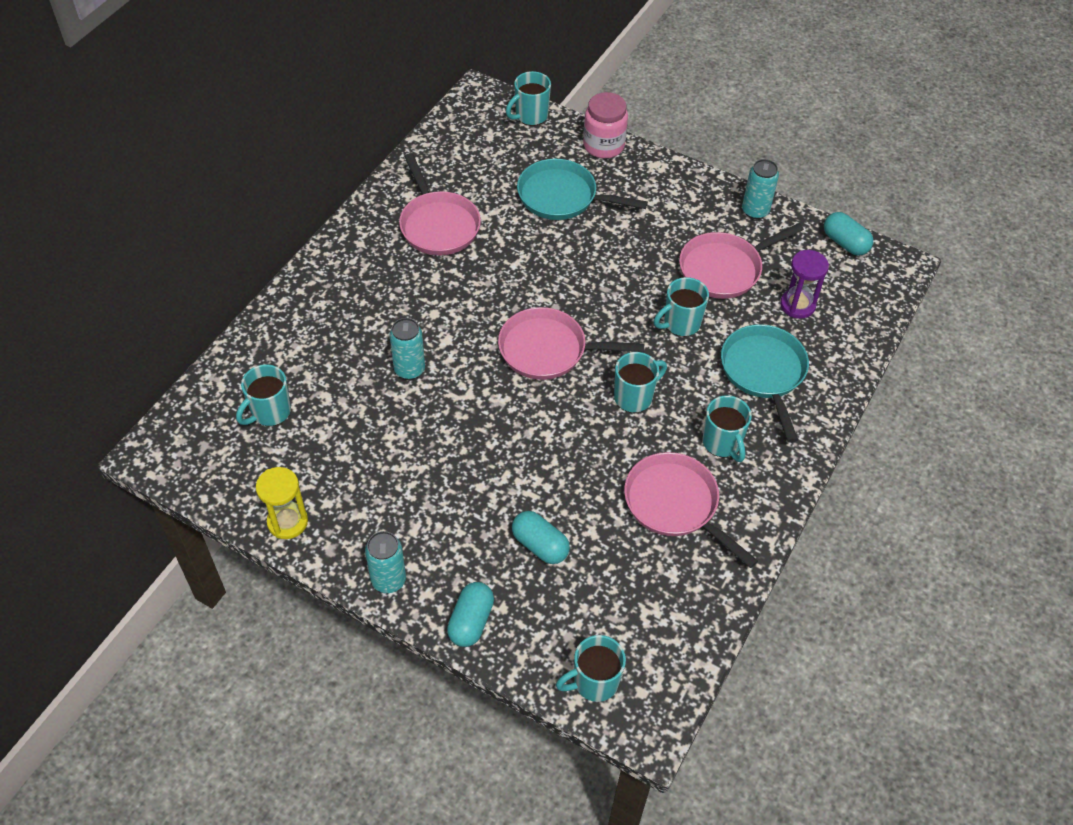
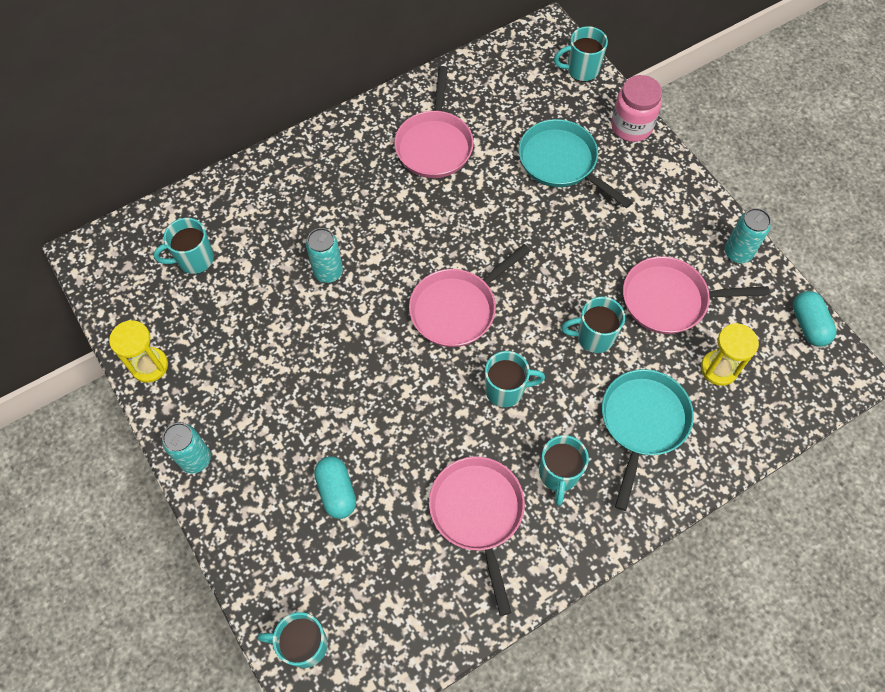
camera: 30 degrees right, 10 degrees up
(471, 621) = (237, 532): turquoise capsule -> none
(549, 350) = (457, 308): pink pan -> pink pan turned 75 degrees counterclockwise
(797, 305) = (719, 369): purple hourglass -> yellow hourglass

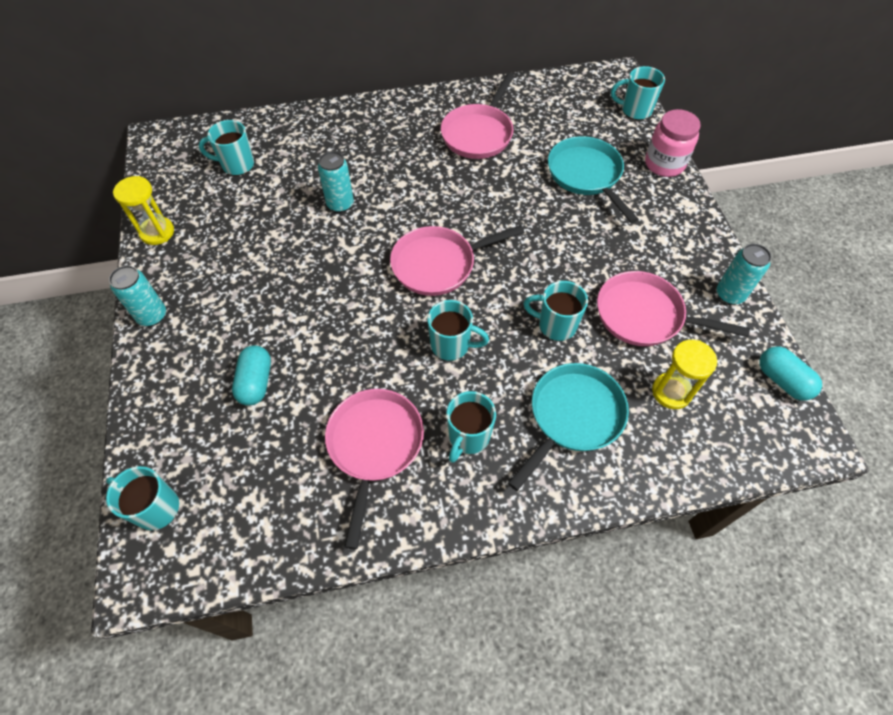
camera: 20 degrees right, 5 degrees down
(808, 325) = (782, 380): turquoise capsule -> turquoise capsule turned 45 degrees counterclockwise

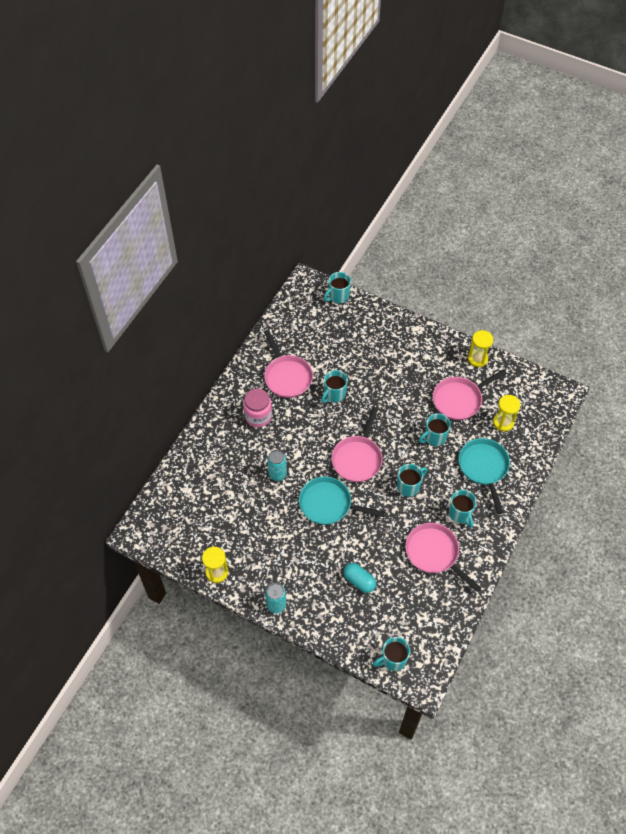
camera: 50 degrees left, 0 degrees up
(237, 165) = (199, 504): turquoise mug -> turquoise mug (334, 394)
(586, 176) = (361, 353): turquoise pan -> turquoise pan (329, 504)
(664, 164) = (384, 316): pink jar -> pink jar (258, 416)
(729, 294) = (477, 358): turquoise can -> yellow hourglass
(782, 380) = (532, 379): turquoise capsule -> none

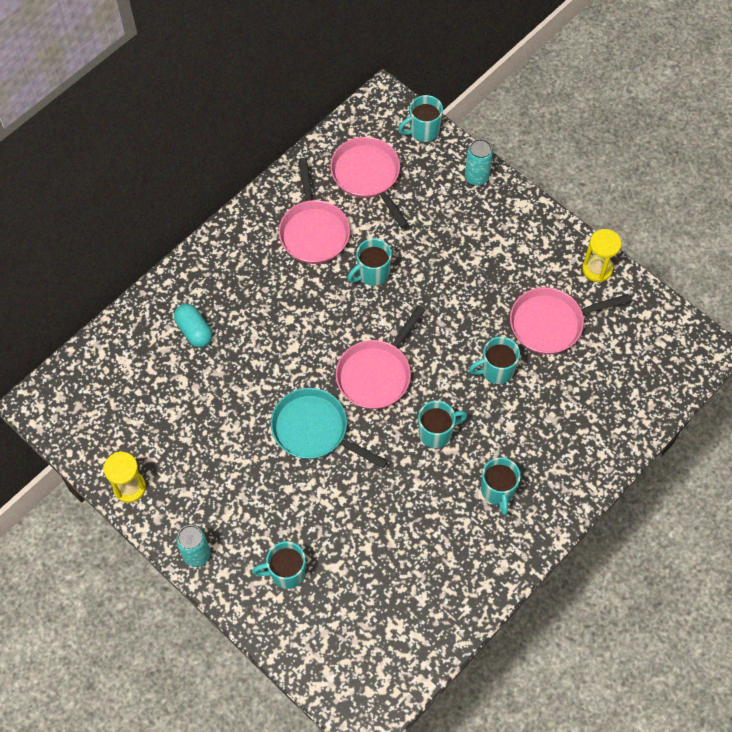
camera: 15 degrees right, 5 degrees up
(258, 416) = (255, 279): pink jar -> none
(277, 474) = (256, 369): turquoise can -> turquoise can (476, 177)
(359, 581) = (322, 550): turquoise capsule -> turquoise capsule (194, 331)
(393, 659) = (334, 675): turquoise mug -> turquoise mug (286, 573)
(434, 553) = (442, 539): pink pan -> pink pan (368, 176)
(484, 468) = (554, 432): turquoise pan -> none
(503, 422) = (604, 372): yellow hourglass -> none

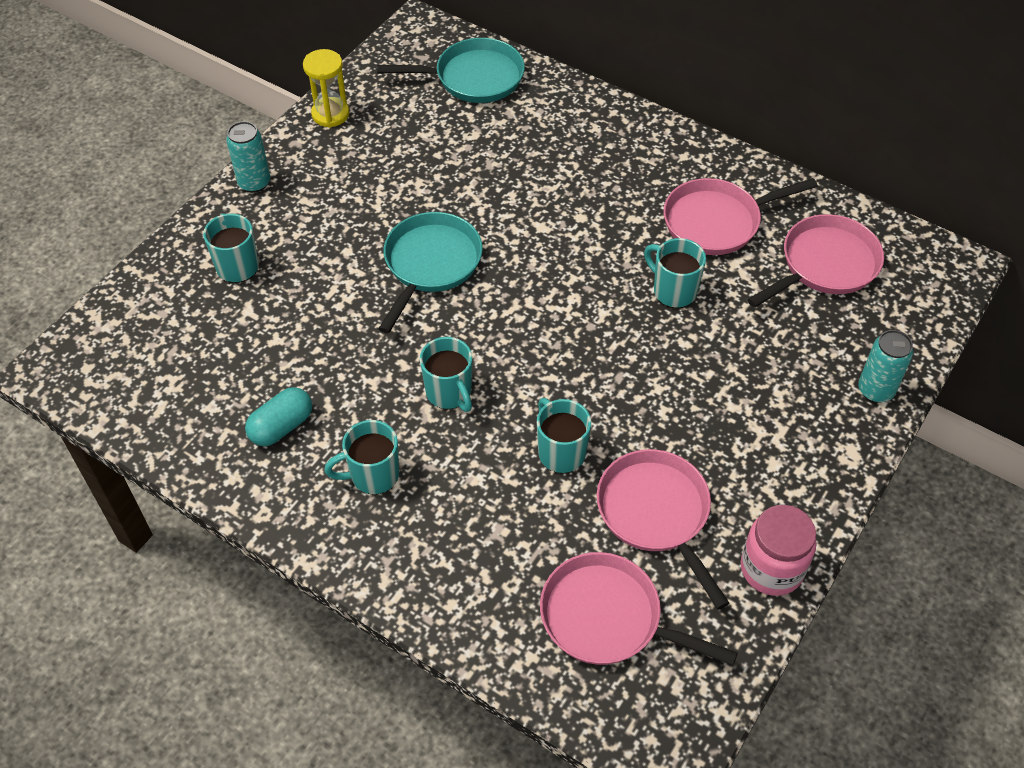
camera: 80 degrees right, 10 degrees down
(115, 370) = (473, 78): none -> turquoise pan
(194, 331) = (540, 134): turquoise capsule -> turquoise capsule (281, 426)
(376, 373) = (524, 316): pink pan -> pink pan (608, 618)
(423, 131) = (927, 317): turquoise mug -> none
(597, 269) = (771, 568): yellow hourglass -> pink jar

